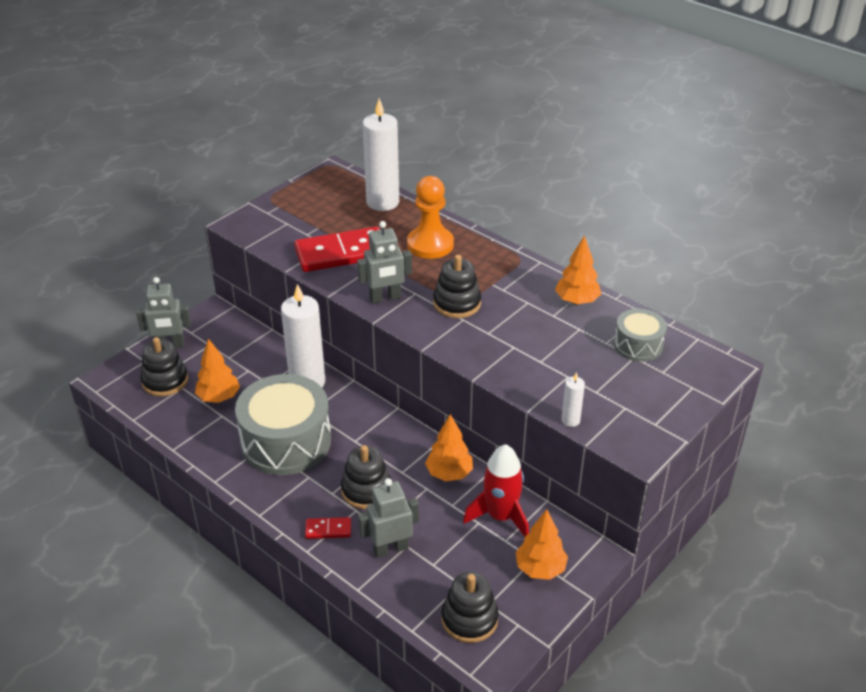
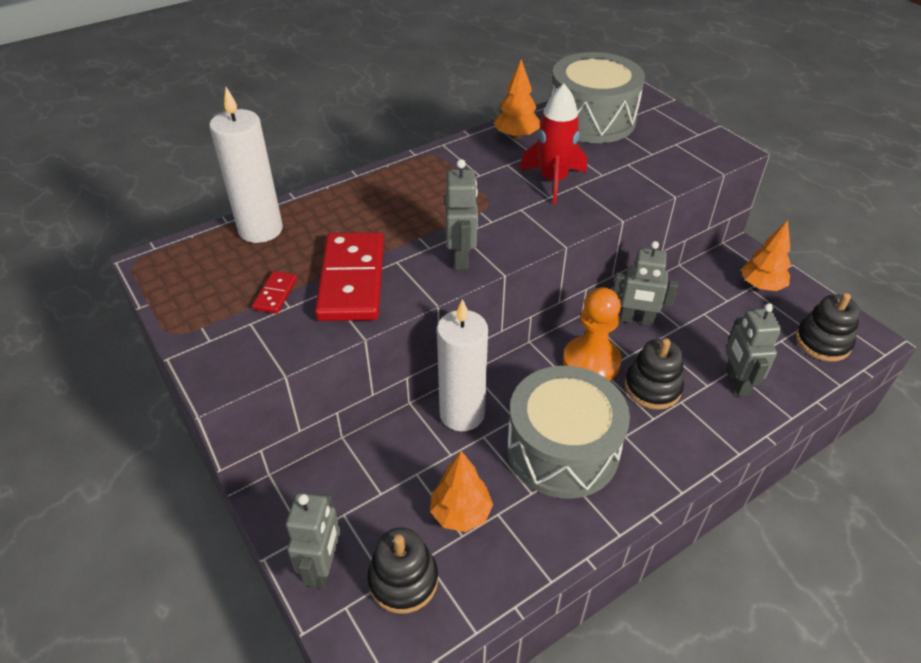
camera: 75 degrees left, 5 degrees up
(328, 529) = (708, 429): red domino -> red domino (275, 294)
(430, 244) = (373, 208): orange pawn -> orange pawn (591, 362)
(449, 473) = (636, 320): orange tree -> grey robot
(457, 303) = (492, 208): black stacking toy -> none
(500, 516) = (697, 297): red rocket -> red rocket (553, 181)
(570, 420) = (690, 174): white candle -> none
(638, 345) = (592, 119): grey drum -> grey drum, size x1.90

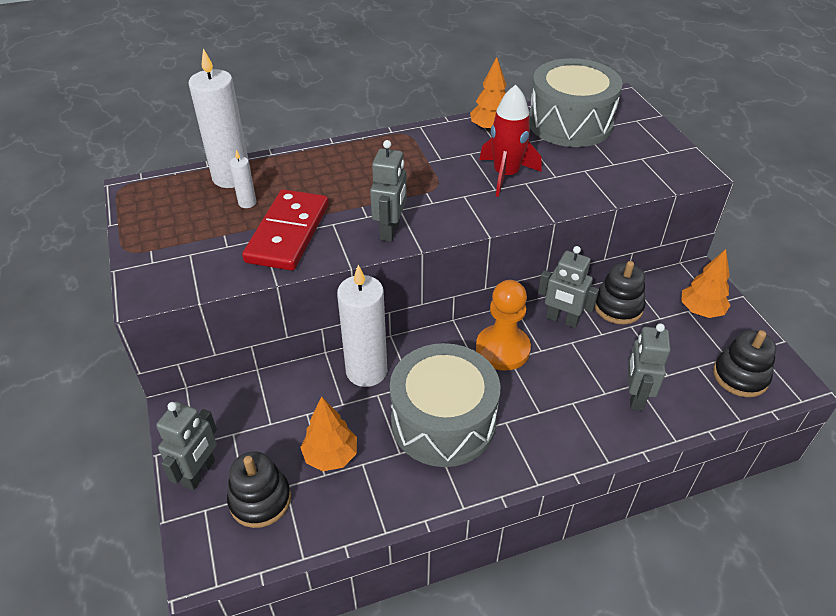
camera: 15 degrees right, 0 degrees up
(275, 294) = (220, 233): red domino -> none
(291, 255) = (247, 203): none -> white candle
(652, 388) = (550, 384): black stacking toy -> black stacking toy (618, 307)

